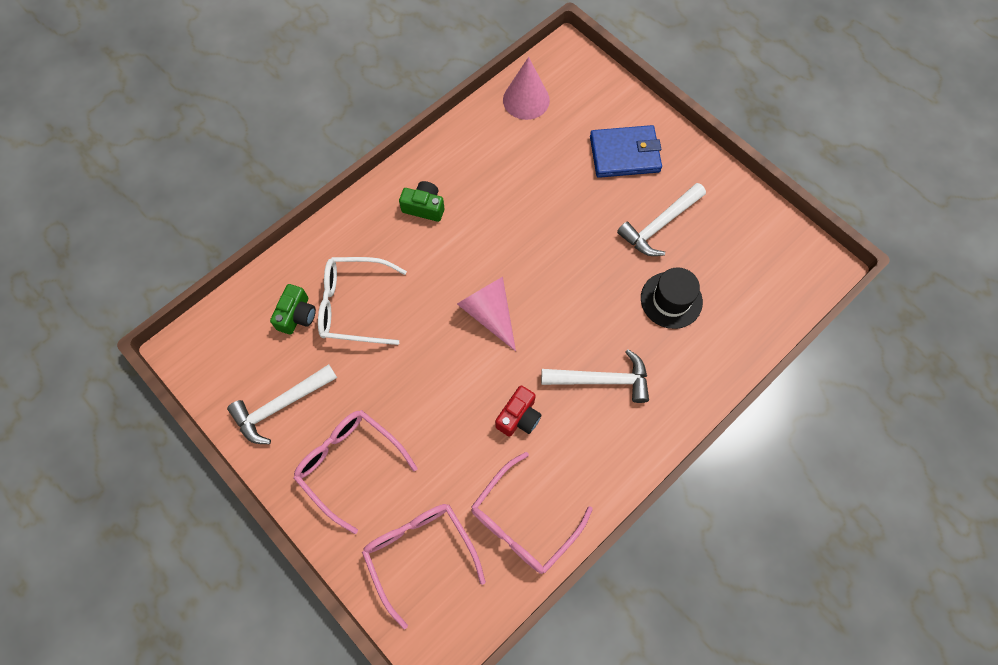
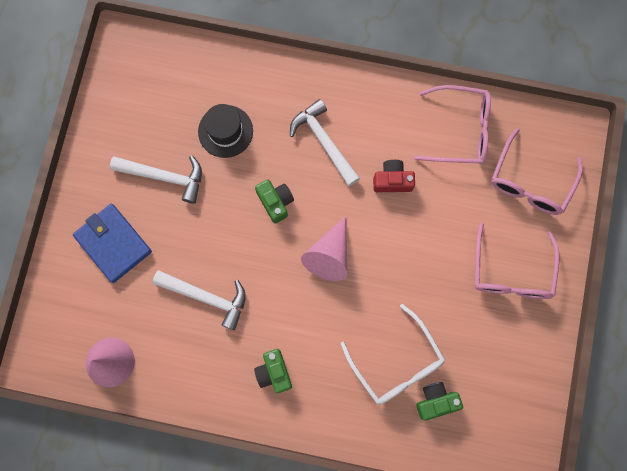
camera: 125 degrees left, 10 degrees up
(281, 406) = (509, 355): white hammer -> white hammer (206, 297)
(572, 300) = (275, 202): none -> green camera

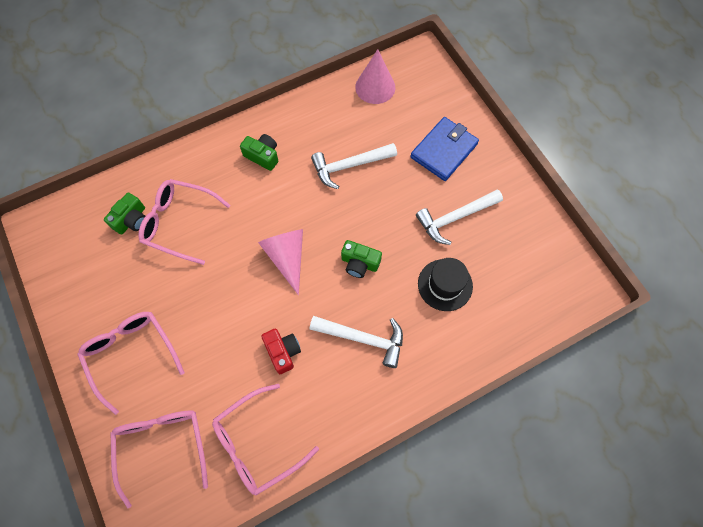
camera: 140 degrees right, 10 degrees down
(113, 244) = (444, 151): blue wallet -> blue wallet turned 60 degrees counterclockwise
(392, 180) = (283, 352): red camera -> red camera turned 75 degrees counterclockwise
(396, 363) = (179, 223): white glasses -> pink glasses

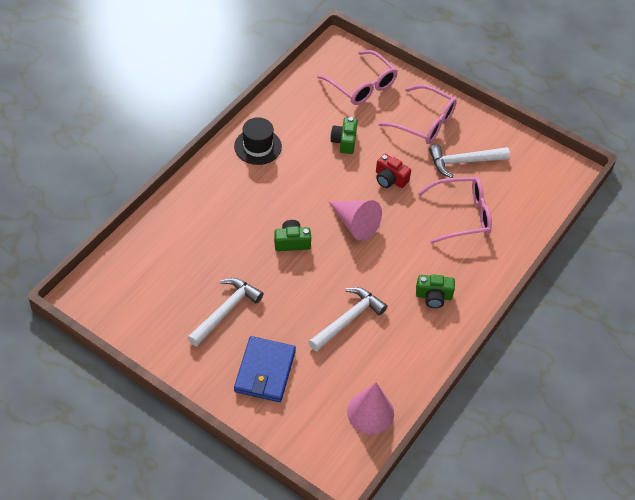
camera: 150 degrees right, 15 degrees down
(131, 220) = (501, 203): green camera -> green camera (344, 141)
(257, 443) = (299, 108): pink glasses -> none
(283, 352) = (316, 162): red camera -> red camera (390, 179)
(363, 338) = (259, 192): white hammer -> white hammer (463, 162)
(445, 285) = (211, 253): black hat -> black hat (258, 146)

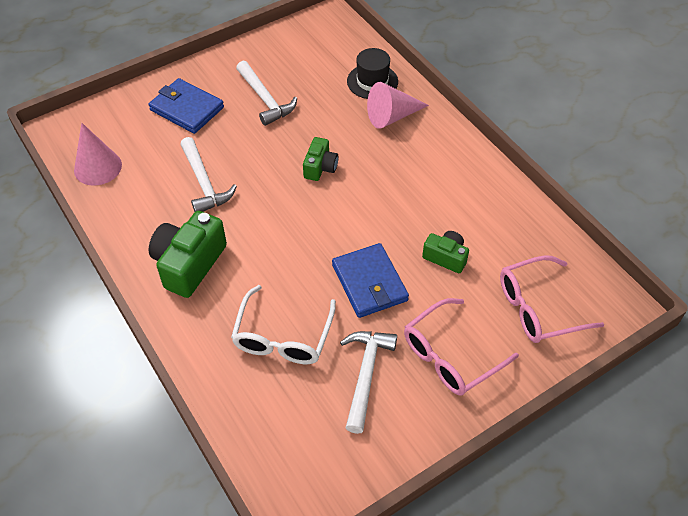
camera: 115 degrees right, 0 degrees up
(258, 146) = (464, 176): black hat -> black hat (372, 81)
(355, 224) = (319, 227): pink cone -> pink cone (392, 116)
(390, 179) = (369, 283): red camera -> blue wallet
(433, 296) = (189, 264): green camera -> green camera, size x1.77
(461, 215) = (283, 337): pink glasses -> white glasses

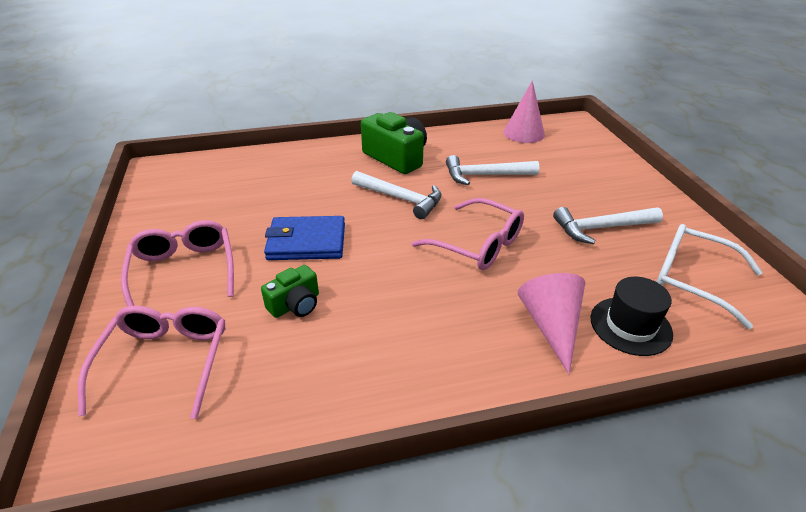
camera: 110 degrees right, 15 degrees down
(187, 109) = (592, 180): blue wallet -> none
(283, 337) = (292, 186): white glasses -> white glasses (691, 279)
(320, 167) = (478, 244): green camera -> pink glasses
(366, 375) = (218, 217): white hammer -> white hammer (401, 199)

